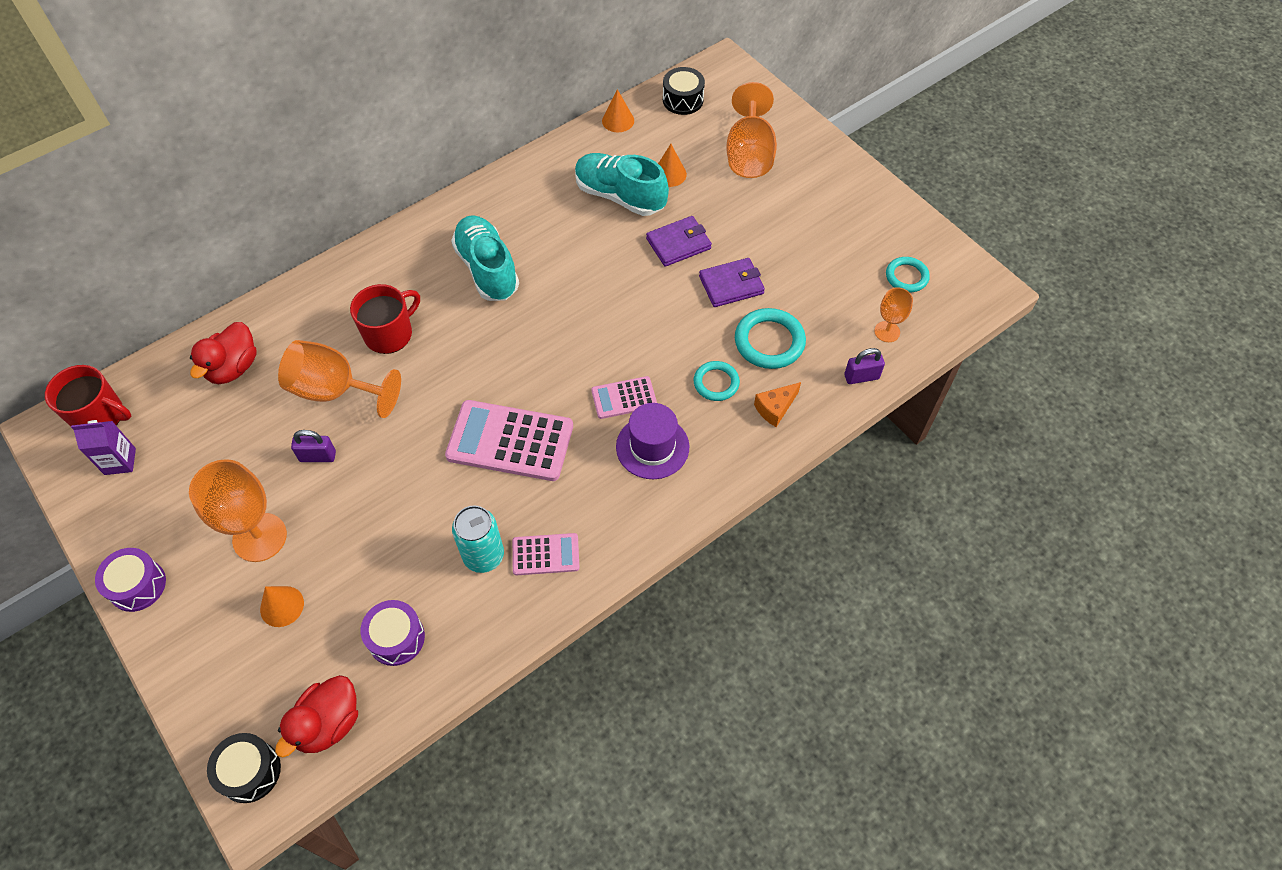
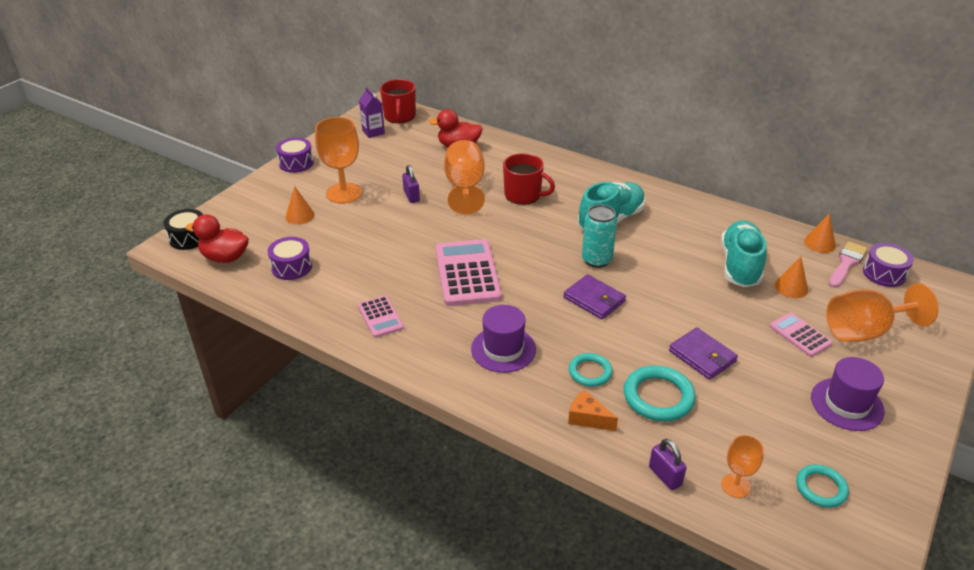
camera: 70 degrees right, 20 degrees down
(483, 556) = (367, 287): turquoise can -> turquoise can (596, 260)
(624, 398) = (540, 321): pink calculator -> pink calculator (800, 335)
(656, 117) = (846, 263): none -> pink brush
(678, 243) = (720, 312): purple wallet -> purple wallet (594, 299)
(683, 100) = (884, 273): black drum -> purple drum
(827, 213) = (847, 404): none -> purple hat

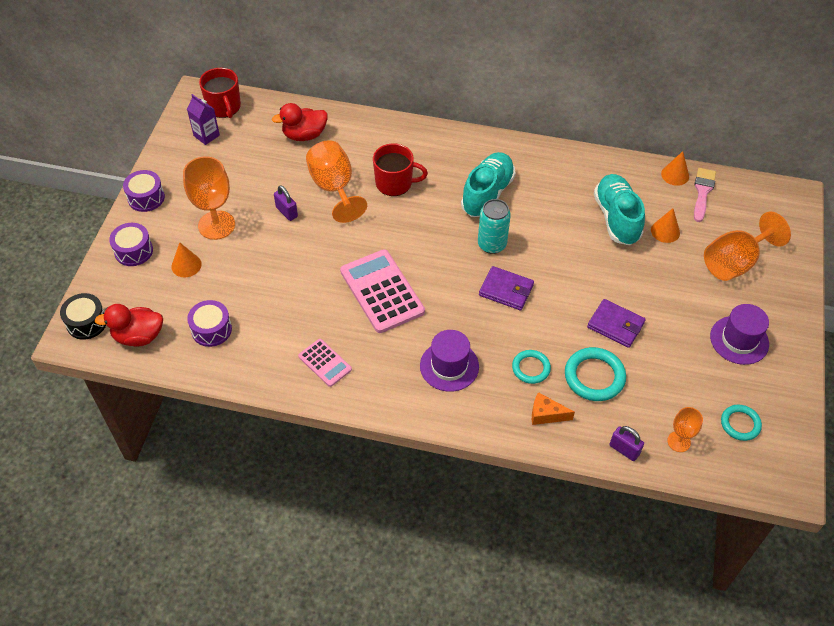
camera: 20 degrees left, 15 degrees up
(800, 335) = (686, 281): pink calculator -> none
(884, 273) = (735, 196): purple drum -> purple drum (134, 251)

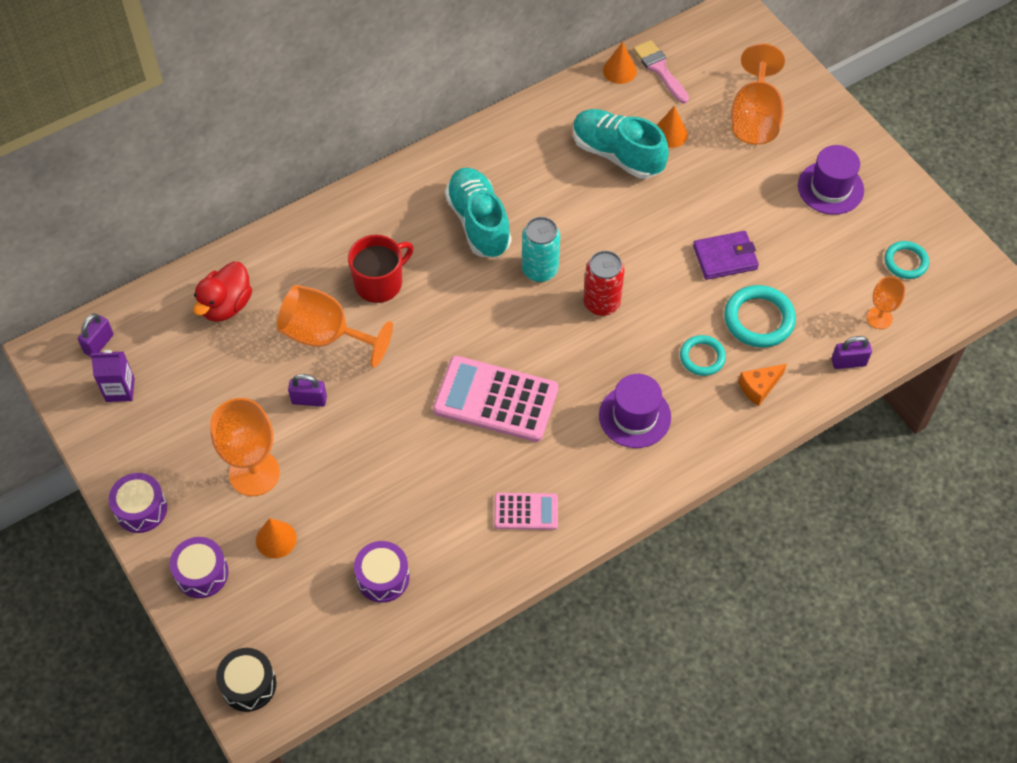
camera: 45 degrees left, 5 degrees up
(138, 336) = (319, 649): red duck -> none
(224, 107) = (99, 344): red mug -> purple padlock
(506, 290) = (601, 303): purple wallet -> red can

